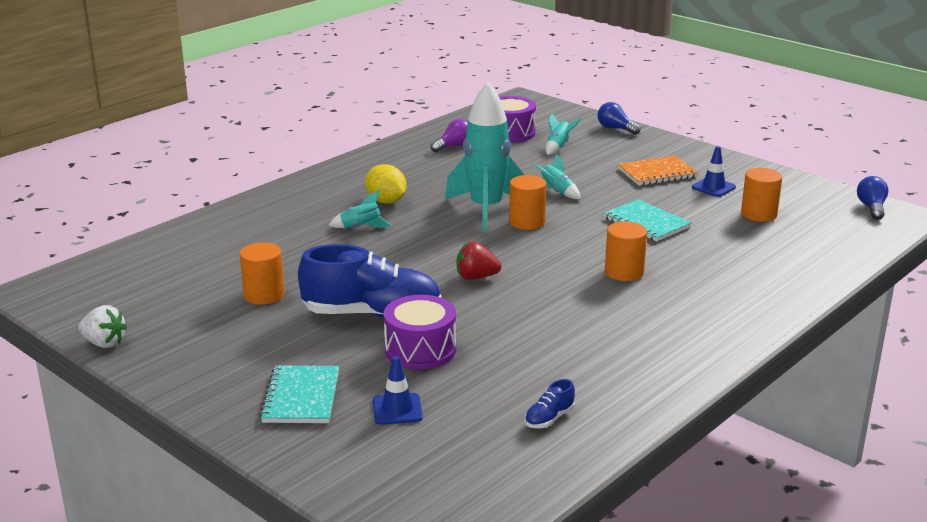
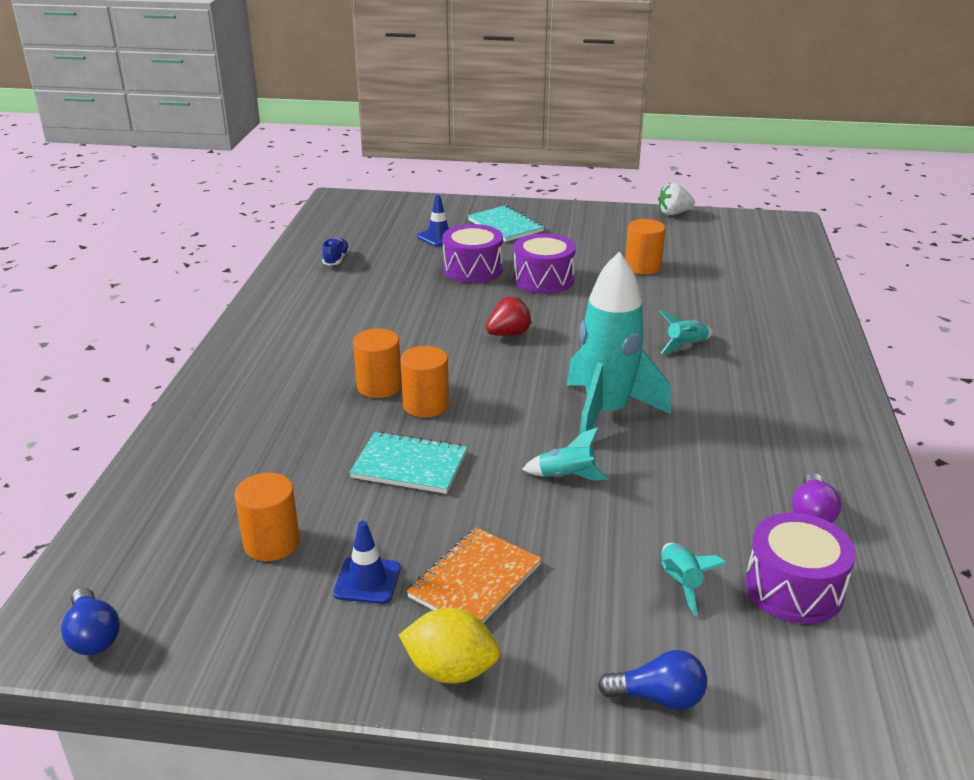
camera: 145 degrees right, 5 degrees up
(372, 314) = (543, 279): blue shoe -> purple drum
(386, 201) = (720, 384): yellow lemon -> yellow lemon (451, 670)
(527, 222) = (542, 413): orange cylinder -> orange cylinder (426, 405)

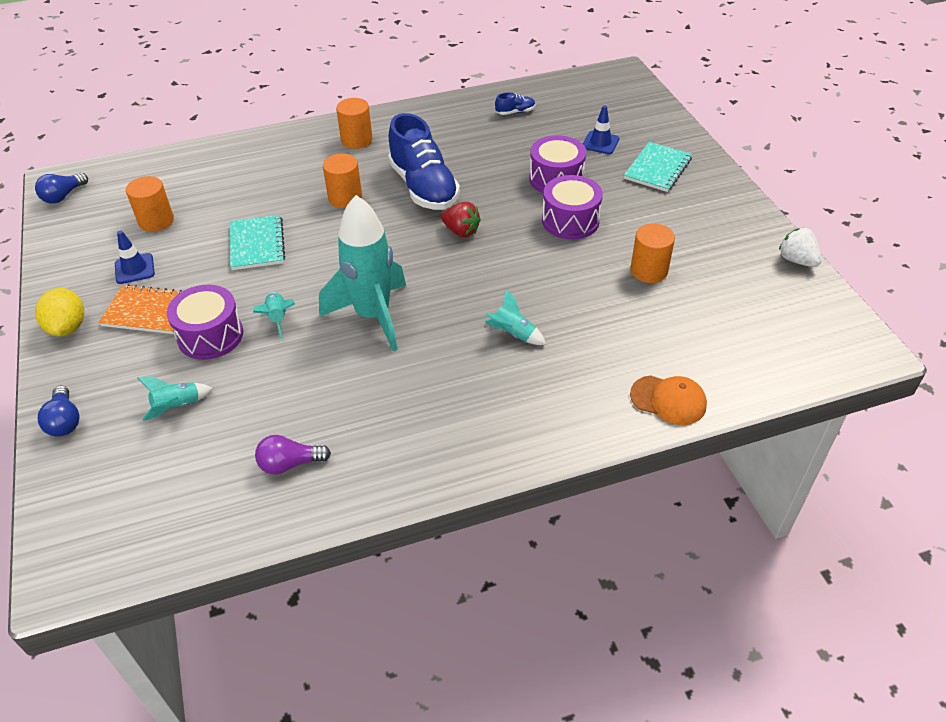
camera: 65 degrees right, 15 degrees up
(411, 336) = (423, 187): none -> blue shoe
(426, 405) = (333, 226): orange cylinder -> orange cylinder (356, 140)
(793, 588) = (192, 468): purple drum -> purple drum (210, 335)
(807, 302) = (668, 400): none -> orange cap

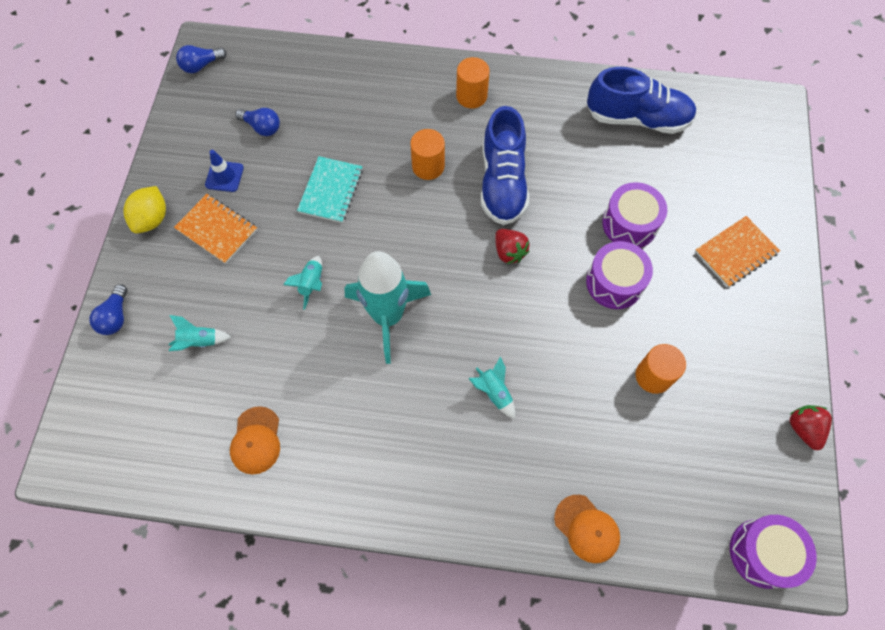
camera: 25 degrees right, 20 degrees up
(156, 221) = (262, 127): orange cylinder -> blue light bulb
(210, 335) = (252, 278): purple drum -> purple drum (763, 553)
(289, 464) = (256, 440): purple light bulb -> orange cap
(515, 112) = (637, 118): blue shoe -> blue shoe, size x2.45
(600, 143) = (698, 194): blue traffic cone -> none
(657, 169) = (735, 252): turquoise notebook -> orange notebook
(797, 260) = (803, 429): white strawberry -> red strawberry

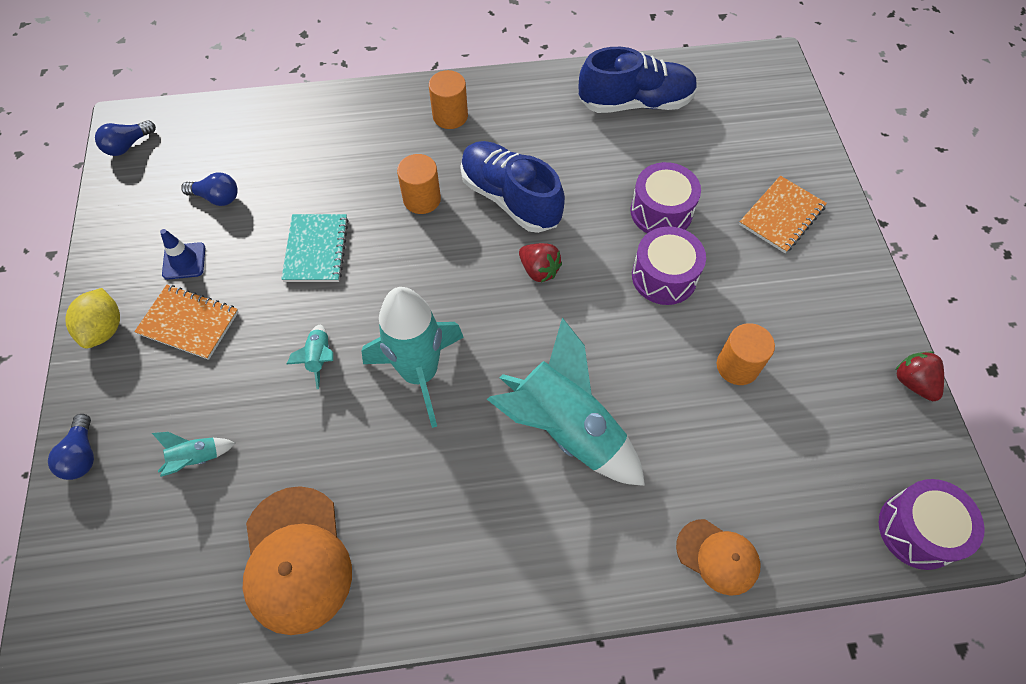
camera: 15 degrees left, 5 degrees down
(256, 440) = (296, 559): orange cap -> orange cap, size x1.70
(494, 392) = (566, 429): turquoise rocket -> turquoise rocket, size x2.36
(502, 182) = (510, 198): blue shoe -> blue shoe turned 150 degrees clockwise

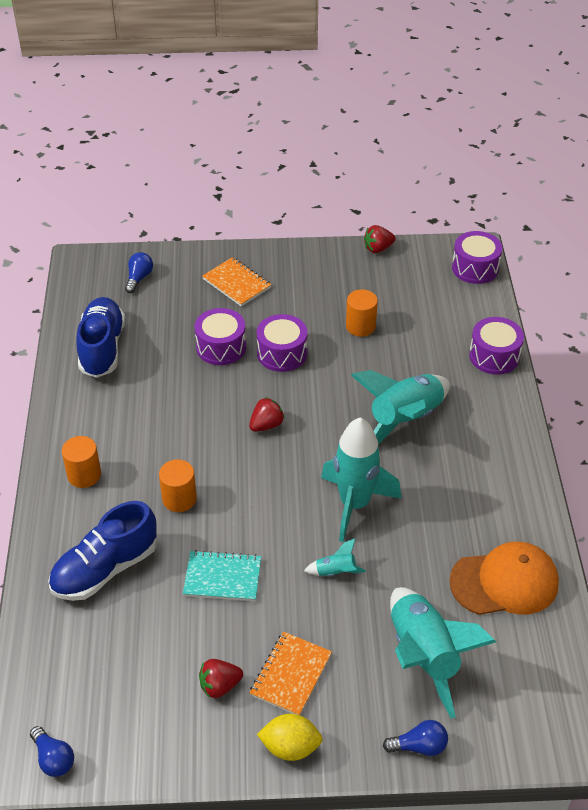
camera: 85 degrees left, 15 degrees down
(184, 261) = (220, 686): blue traffic cone -> red strawberry
(196, 458) = (423, 656): turquoise rocket -> turquoise rocket, size x2.36
(217, 198) = (145, 664): blue light bulb -> blue light bulb (139, 278)
(510, 198) = (190, 438): blue shoe -> blue shoe (105, 569)
(718, 557) = (494, 356): orange cap -> purple drum

